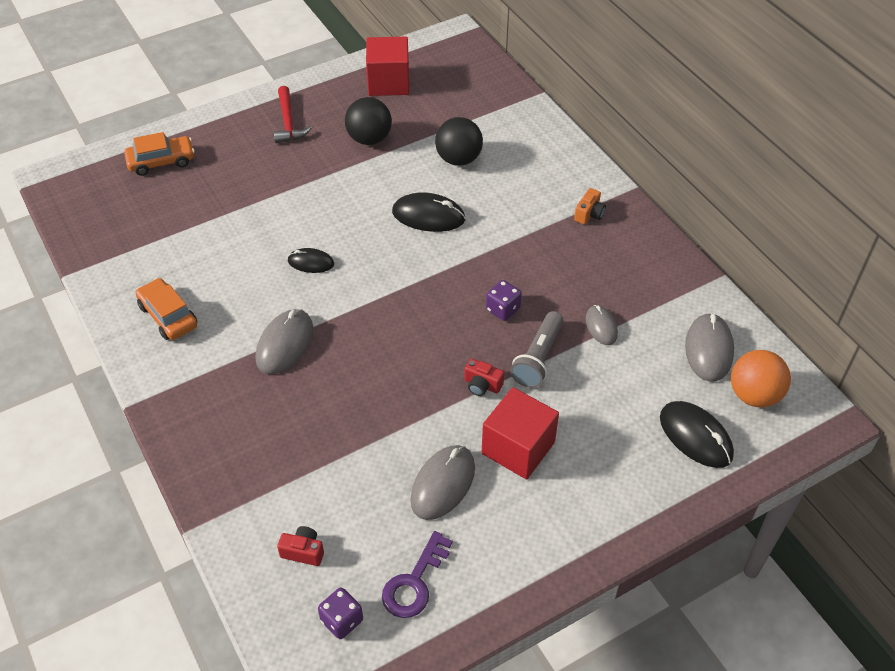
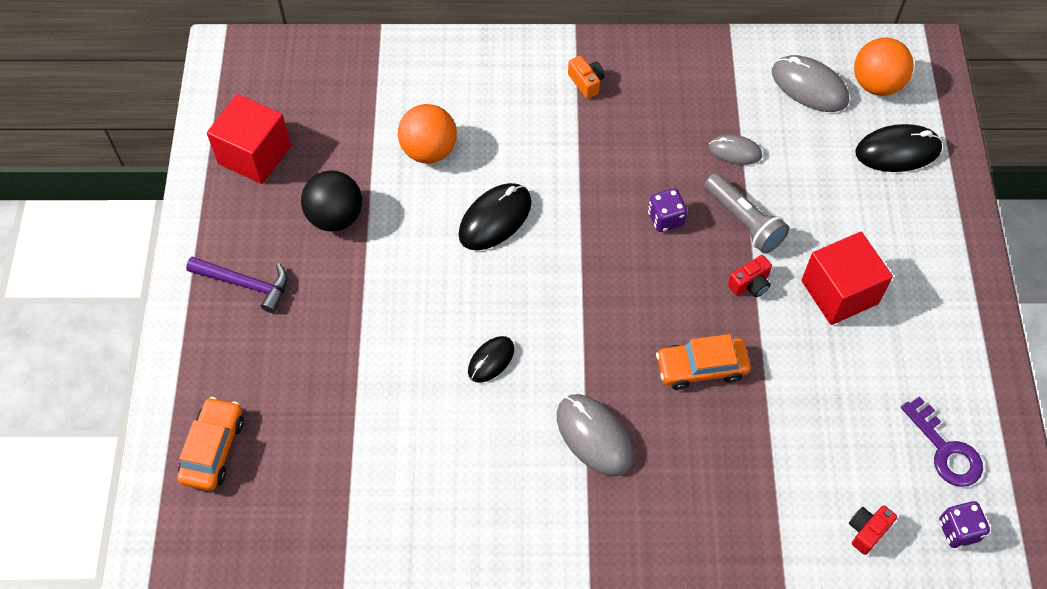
camera: 60 degrees left, 10 degrees up
(168, 316) = (481, 539): orange car -> orange car (701, 368)
(288, 122) = (245, 284): red hammer -> purple hammer
(443, 484) = (848, 374): grey mouse -> none
(458, 159) = (429, 150): black ball -> orange ball

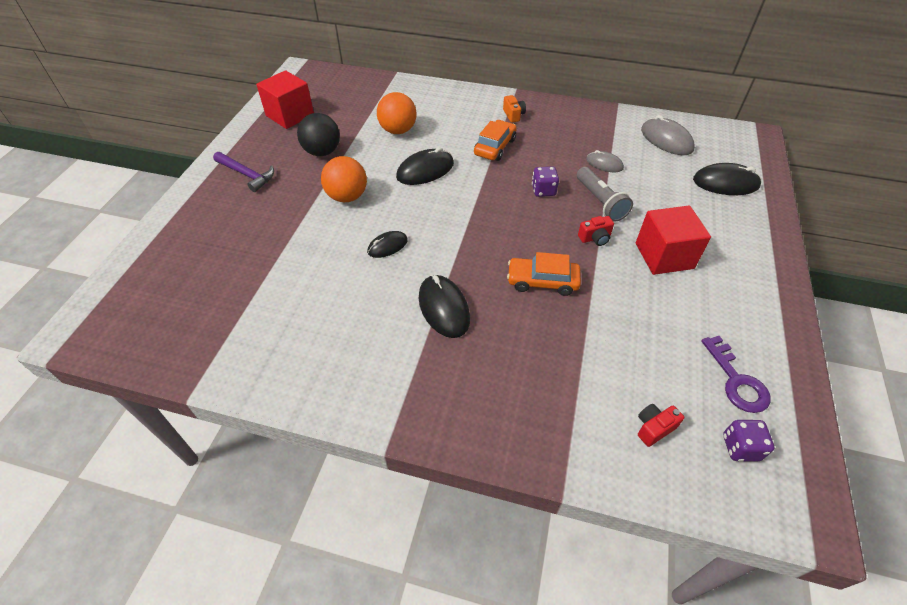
camera: 15 degrees right, 10 degrees down
(213, 449) = (171, 258): orange car -> orange car (495, 147)
(594, 436) = (443, 308): grey mouse -> black mouse
(876, 84) = (715, 146): orange ball -> orange ball (347, 197)

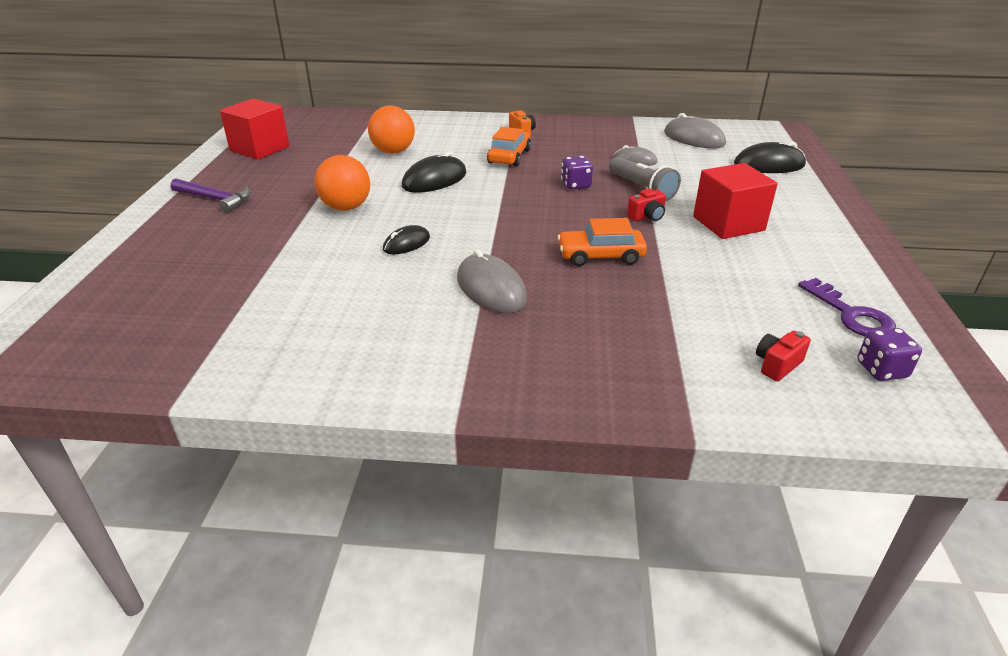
camera: 10 degrees left, 15 degrees down
(322, 152) = (306, 174): black ball -> none
(443, 308) = (491, 289): black mouse -> grey mouse

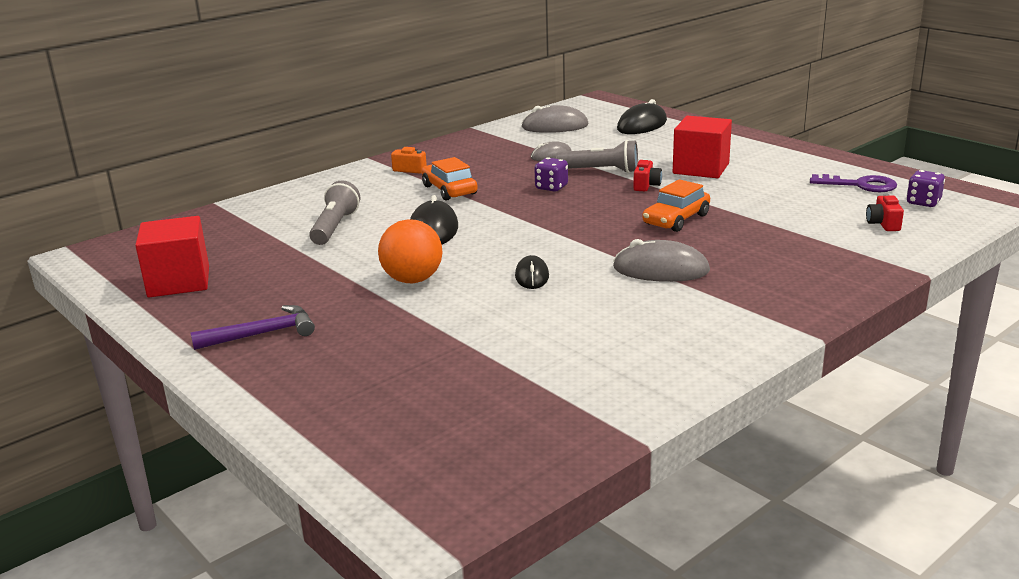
camera: 45 degrees left, 10 degrees down
(393, 152) = (335, 227): orange ball -> grey flashlight

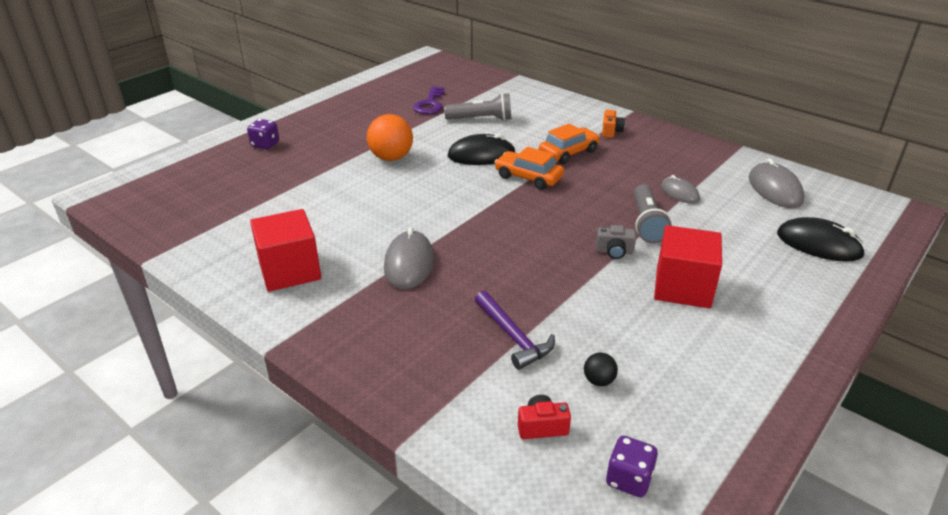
camera: 80 degrees right, 10 degrees up
(179, 282) = (390, 88): red cube -> red cube (290, 271)
(262, 334) = (318, 122): purple hammer -> purple hammer (513, 337)
(532, 276) = (396, 203): black mouse -> none
(551, 187) = (590, 199): purple dice -> purple dice (265, 144)
(646, 185) = (614, 252): red camera -> grey camera
(676, 219) = (525, 271): orange car -> orange car (528, 177)
(824, 203) = (599, 381): none -> black ball
(860, 185) = (676, 420): purple key -> purple key (430, 104)

